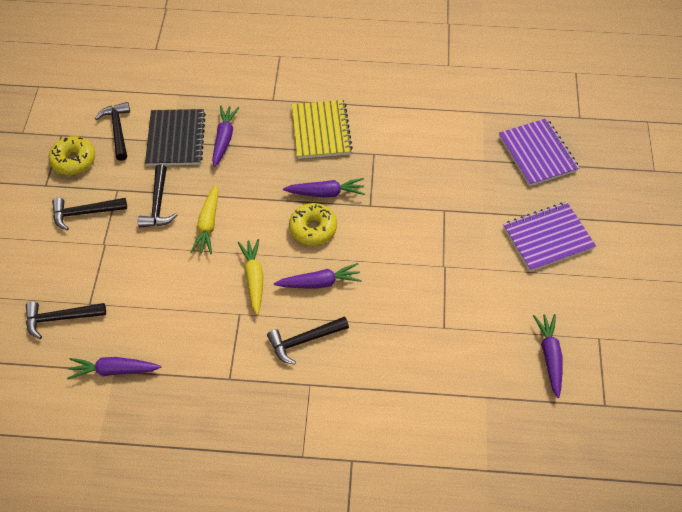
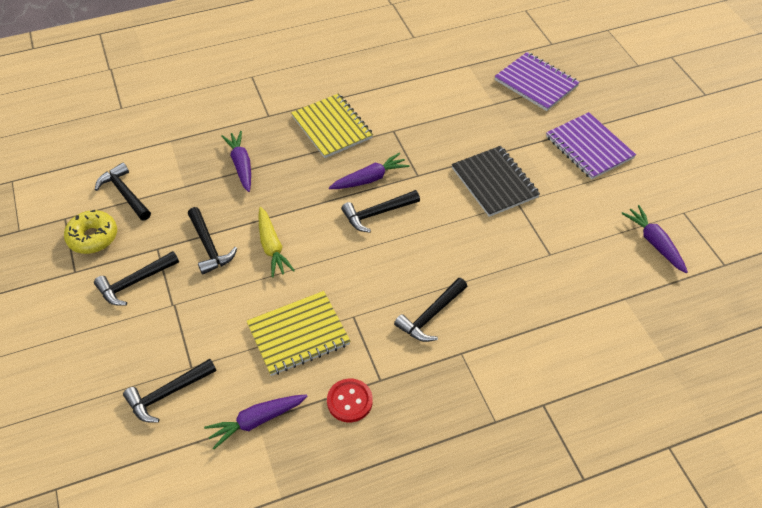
camera: 25 degrees left, 5 degrees down
(176, 139) = (191, 181): black notebook -> black notebook (494, 182)
(186, 311) = (298, 334): none -> yellow notebook
(194, 386) = (349, 401): none -> red button
(254, 278) = (348, 279): yellow carrot -> none
(313, 228) = (377, 214): yellow donut -> black hammer
(319, 283) = (413, 259): purple carrot -> none
(548, 238) = (589, 147): purple notebook -> purple notebook turned 75 degrees counterclockwise

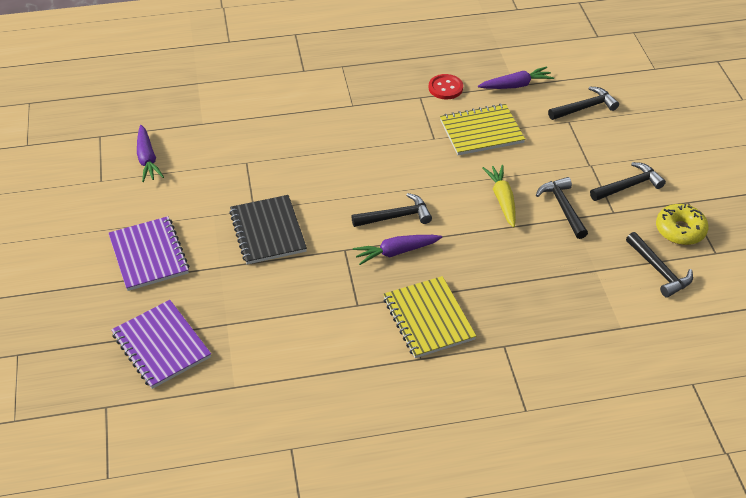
camera: 170 degrees left, 5 degrees down
(241, 165) = (535, 286): purple carrot -> none
(431, 316) = (368, 131): black hammer -> none

